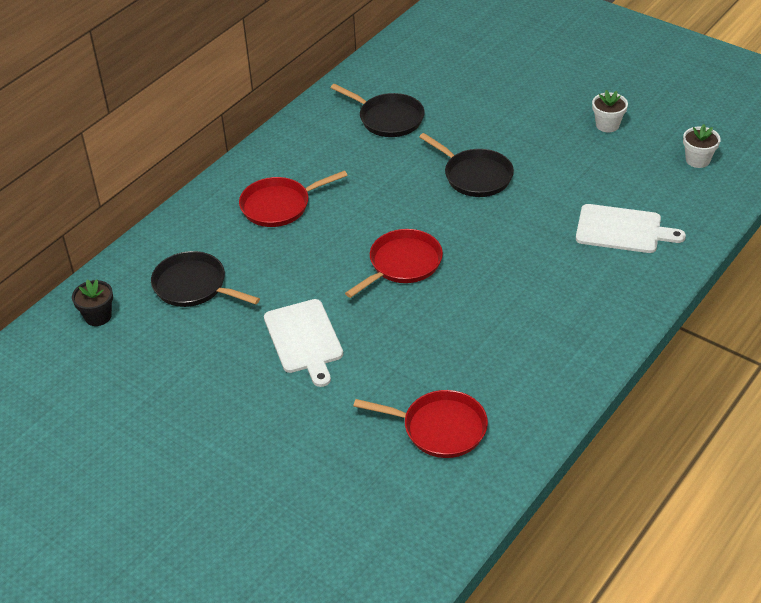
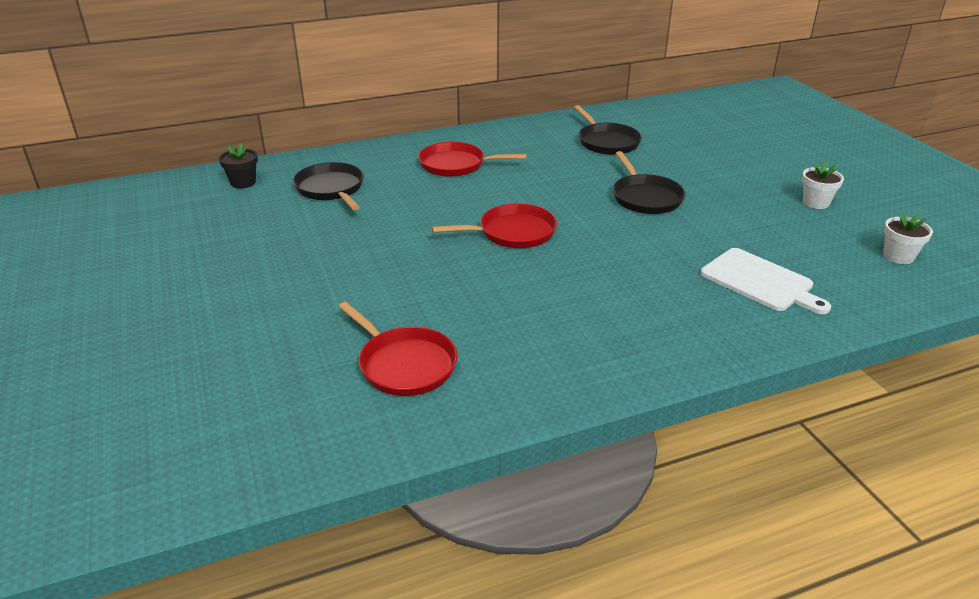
camera: 30 degrees right, 10 degrees down
(304, 339) = (369, 251): white cutting board -> none

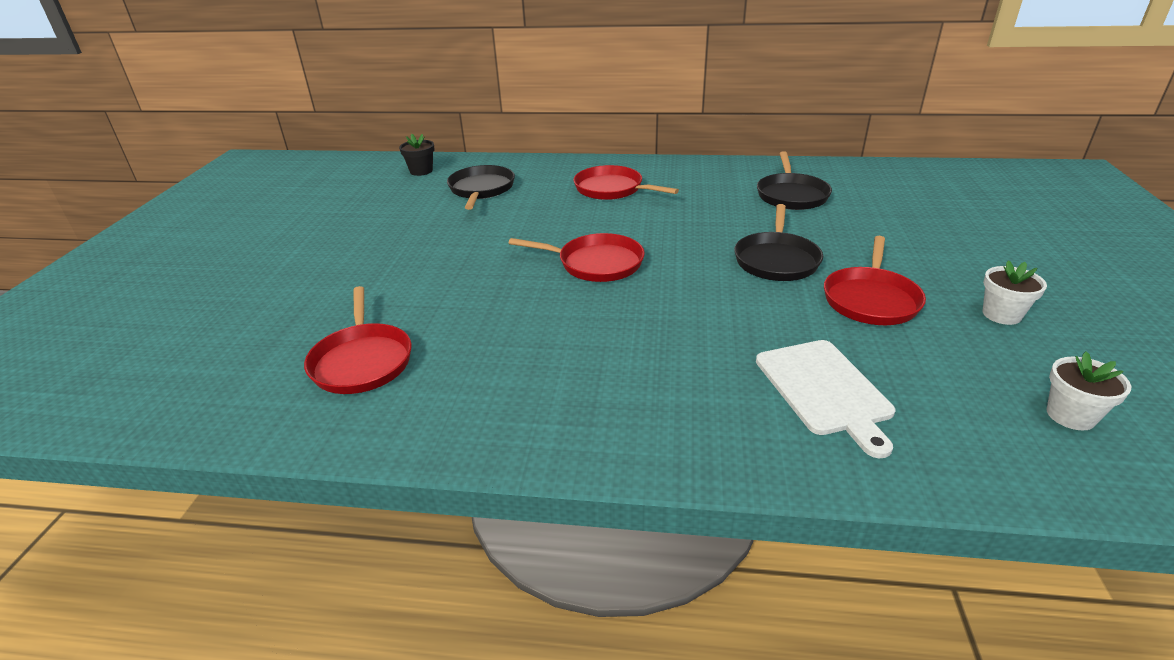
camera: 30 degrees right, 0 degrees up
(733, 212) = (871, 299): none -> red pan

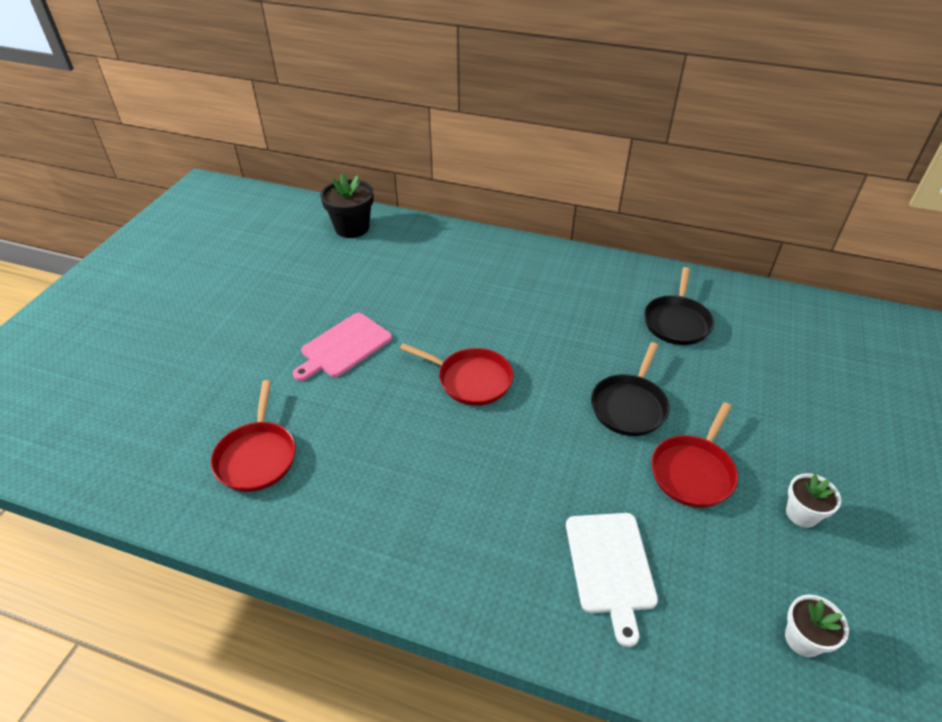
camera: 10 degrees right, 10 degrees up
(421, 171) = (352, 228): black flower pot -> black flower pot, size x1.65
(441, 257) = (344, 347): none -> pink cutting board
(481, 189) = (398, 263): black pan -> none
(611, 189) = (514, 283): red pan -> none

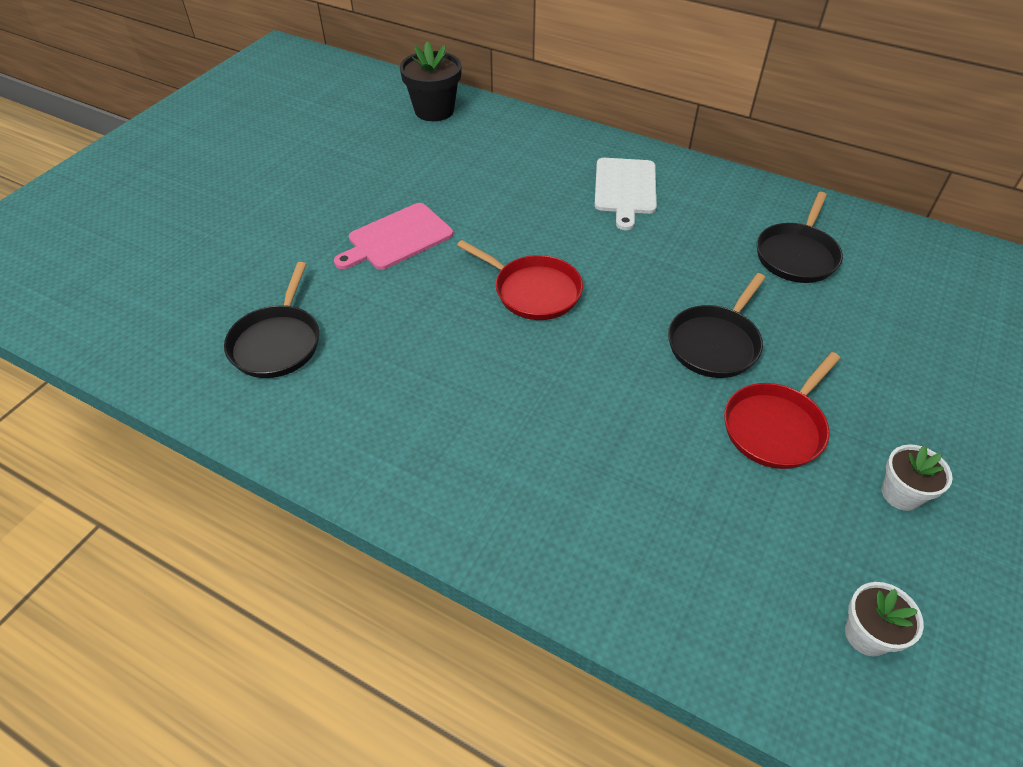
camera: 10 degrees right, 5 degrees up
(257, 456) = (277, 343): red pan -> black pan
(610, 566) = (649, 517): white cutting board -> white cutting board (625, 189)

